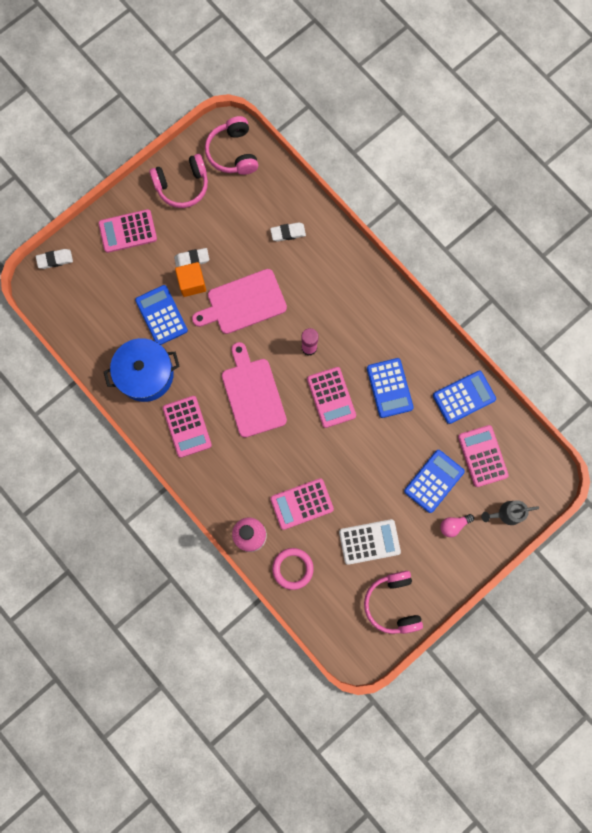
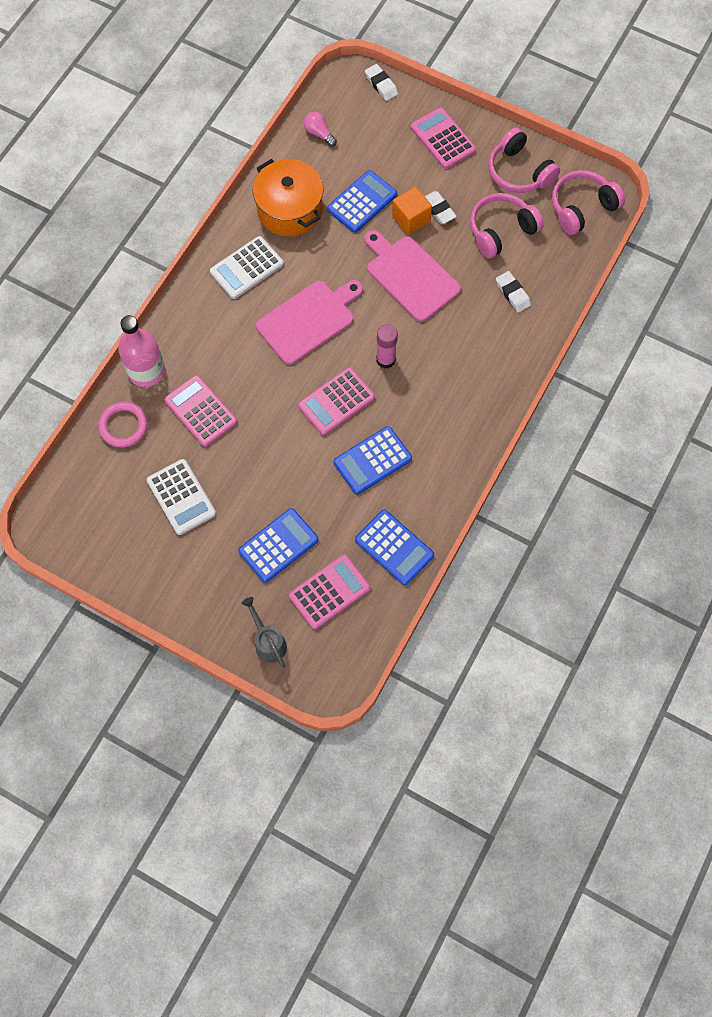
camera: 70 degrees right, 10 degrees down
(145, 374) = (289, 209): blue pot -> orange pot
(187, 426) = (247, 268): pink calculator -> white calculator
(393, 603) = (117, 546): pink headphones -> pink headphones (501, 231)
(434, 481) = (278, 545): blue calculator -> blue calculator turned 60 degrees counterclockwise
(453, 525) = (233, 585): pink light bulb -> pink light bulb (319, 133)

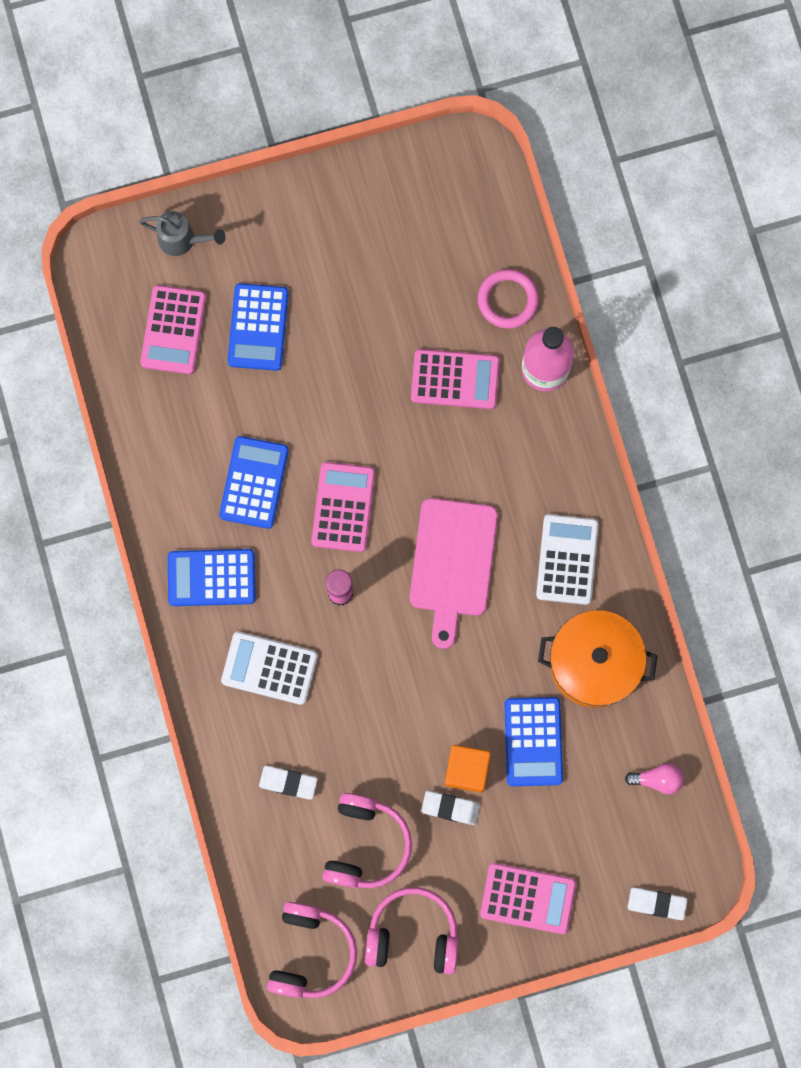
camera: 135 degrees right, 10 degrees up
(181, 497) = (387, 288): white calculator -> white calculator (269, 668)
(394, 547) = (156, 422): blue calculator -> blue calculator (211, 578)
(410, 276) = (404, 705): pink cutting board -> none

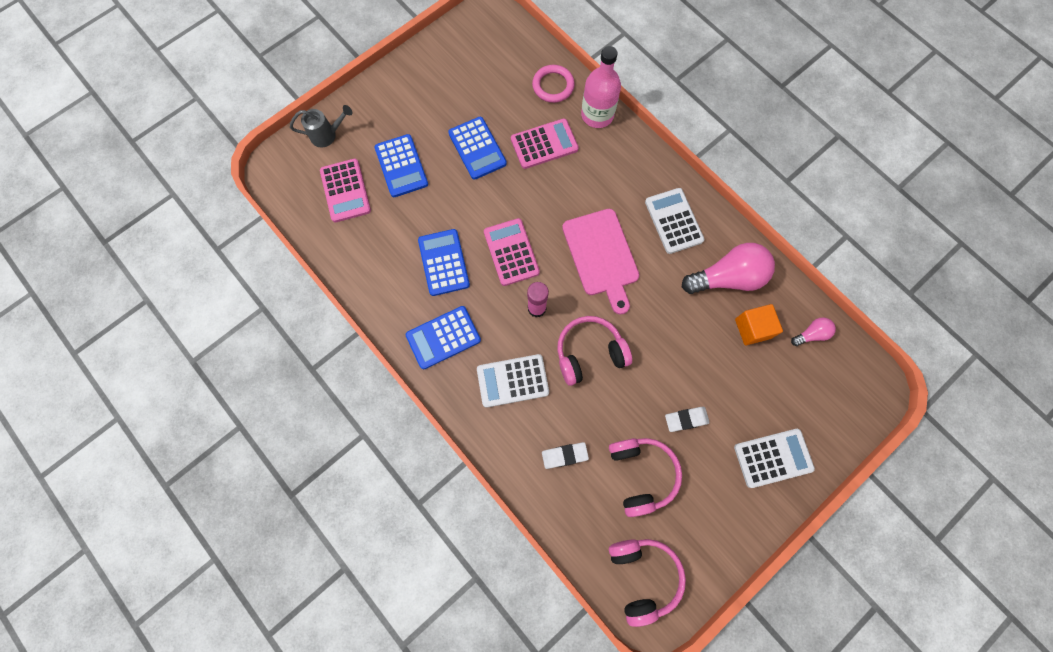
camera: 25 degrees left, 5 degrees down
(413, 934) = (708, 524): pink headphones -> pink headphones (589, 353)
(466, 770) = (683, 388): orange cube -> orange cube (752, 328)
(528, 898) = (773, 457): pink calculator -> white calculator
(533, 741) = (716, 347): blue calculator -> blue calculator (477, 148)
(594, 663) = (727, 278): orange pot -> pink light bulb
(656, 903) = (860, 419): white eraser -> none

